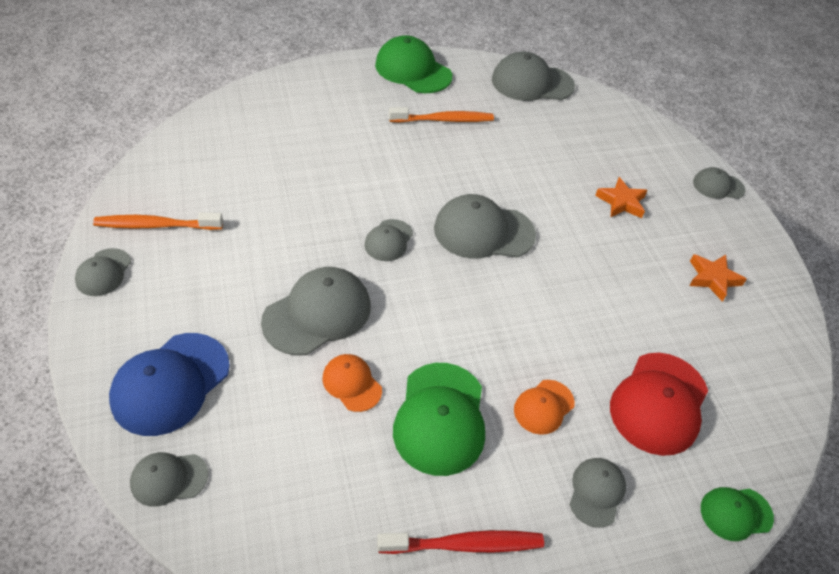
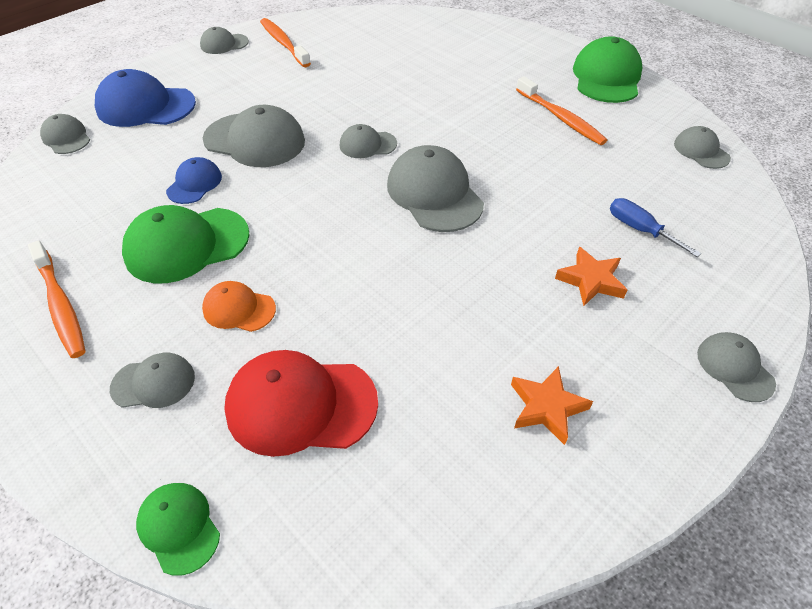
camera: 65 degrees right, 0 degrees up
(352, 384) = (194, 184): orange cap -> blue cap
(464, 544) = (61, 305): red toothbrush -> orange toothbrush
(532, 83) = (701, 151): grey cap -> grey cap, size x0.55
(589, 154) = (640, 229): none -> blue screwdriver

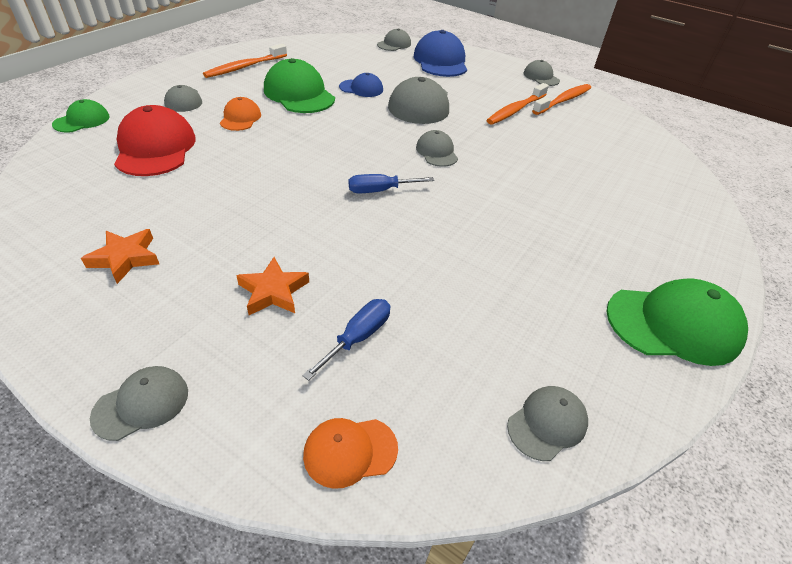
camera: 75 degrees right, 5 degrees down
(434, 194) = (380, 190): grey cap -> blue screwdriver
(561, 118) = (548, 276): orange toothbrush -> orange toothbrush (515, 110)
(745, 244) = (350, 451): none -> orange cap

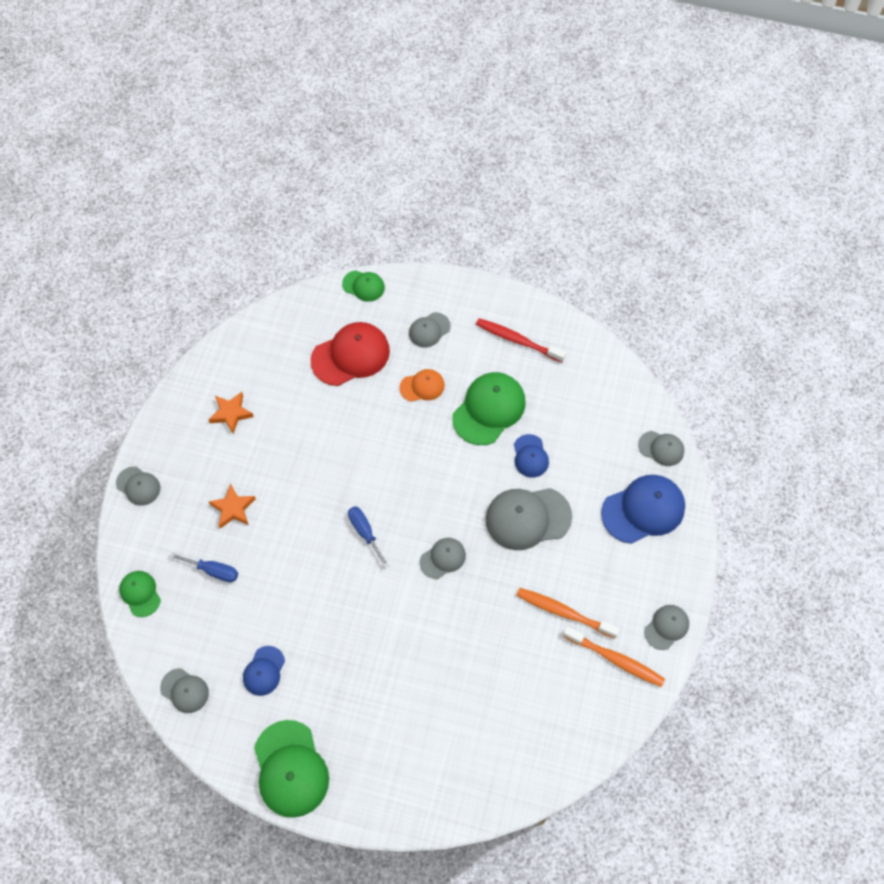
camera: 75 degrees right, 20 degrees up
(245, 67) = (517, 340): orange toothbrush -> red toothbrush
(350, 451) = (140, 593): orange cap -> green cap
(532, 318) = (264, 671): none -> blue cap

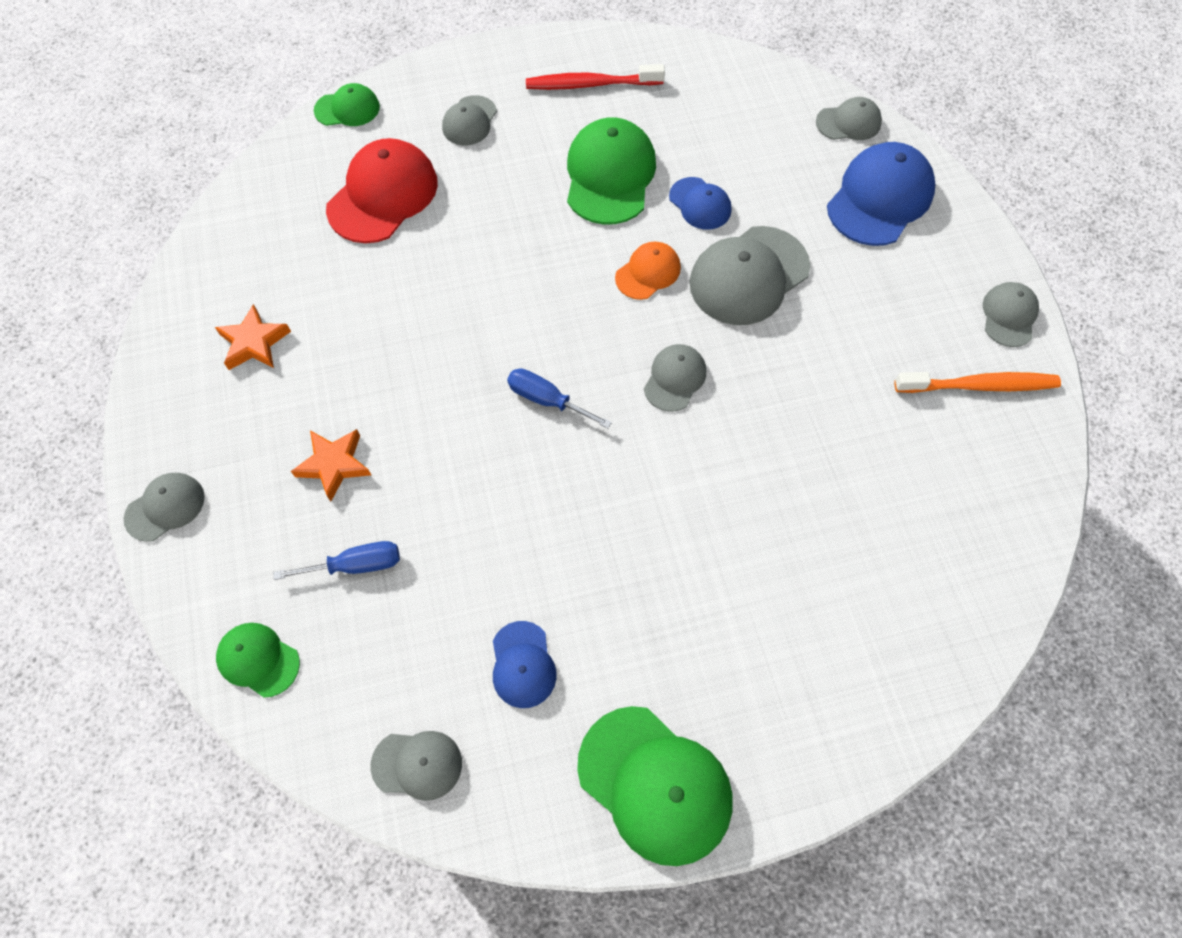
camera: 30 degrees left, 0 degrees up
(138, 486) = (165, 507): grey cap -> grey cap turned 45 degrees counterclockwise
(422, 386) = (504, 188): orange cap -> orange cap (648, 272)
(564, 612) = (875, 364): orange toothbrush -> none

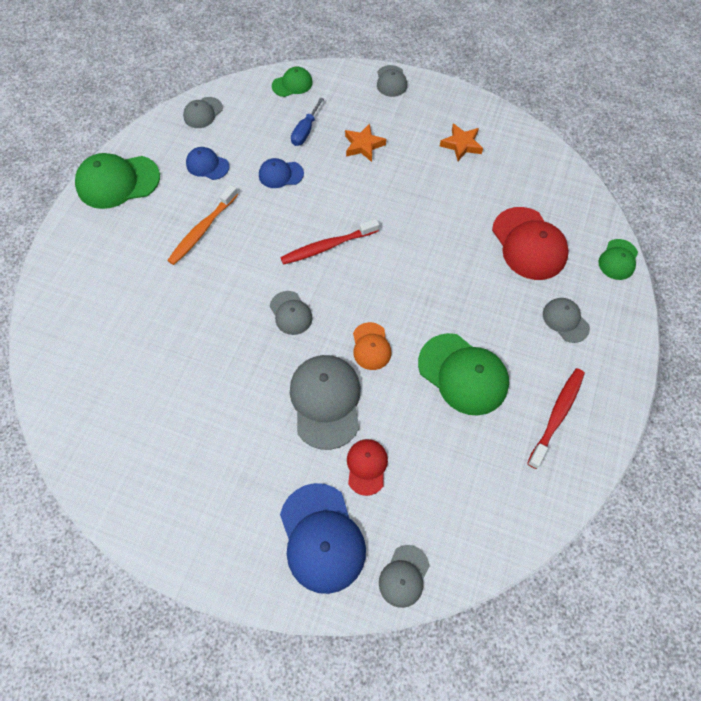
camera: 125 degrees right, 0 degrees up
(547, 400) = (327, 246): blue screwdriver -> red toothbrush
(700, 204) = (401, 413): blue cap -> blue cap (280, 174)
(782, 202) = (366, 466): none -> red cap
(979, 385) = (148, 475): orange toothbrush -> orange toothbrush (202, 230)
(1009, 316) = (172, 541): grey cap -> none

